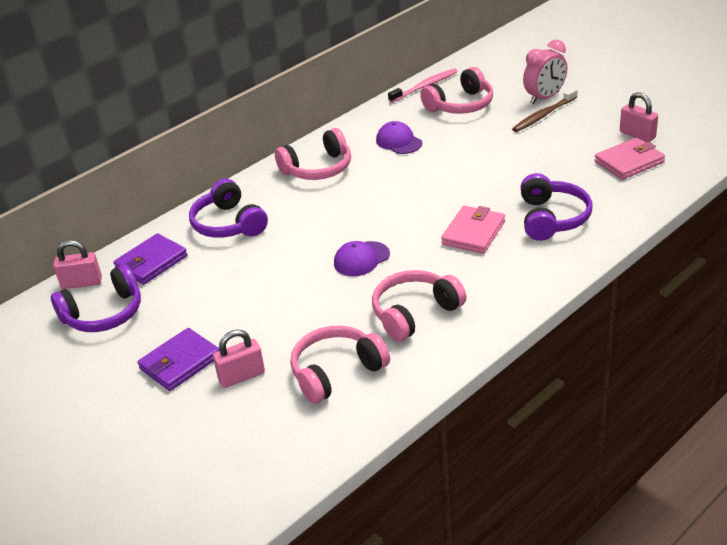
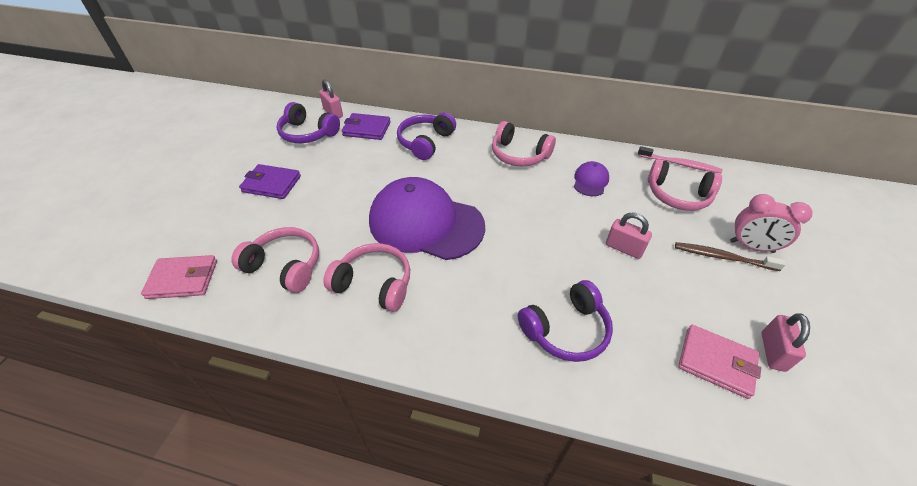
camera: 55 degrees right, 10 degrees up
(242, 376) = (266, 218): pink padlock -> pink padlock (624, 248)
(361, 259) = (426, 223): purple cap -> purple cap, size x2.34
(473, 233) = (503, 278): pink wallet -> pink wallet (183, 279)

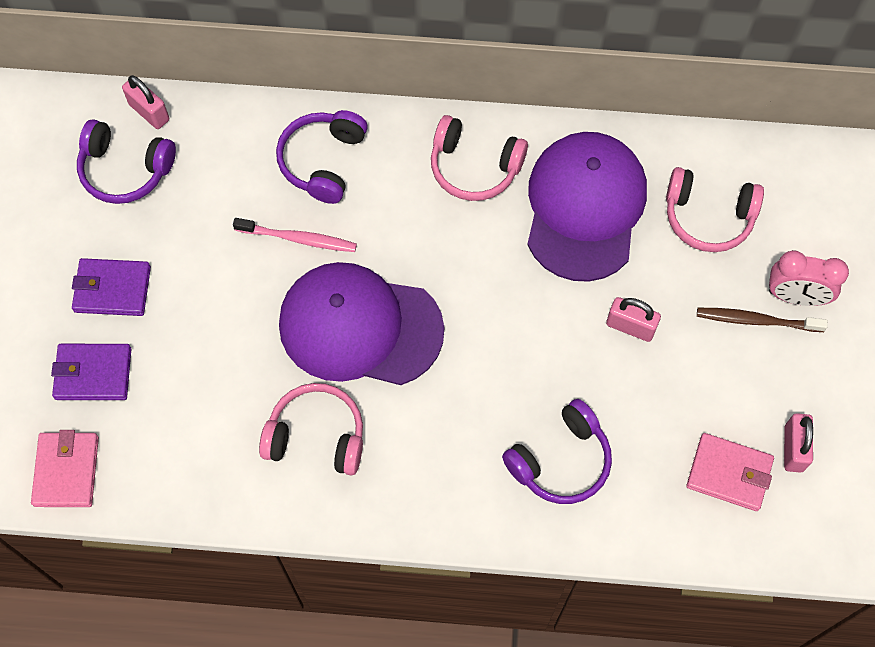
camera: 10 degrees left, 20 degrees up
(183, 279) = (66, 471): pink wallet -> pink wallet turned 75 degrees counterclockwise
(285, 266) = (192, 429): pink headphones -> none
(366, 129) = (219, 144): purple wallet -> purple wallet (93, 374)
(590, 181) = (584, 207): purple cap -> purple cap, size x2.34
(680, 164) = (717, 150): pink toothbrush -> pink toothbrush (299, 239)

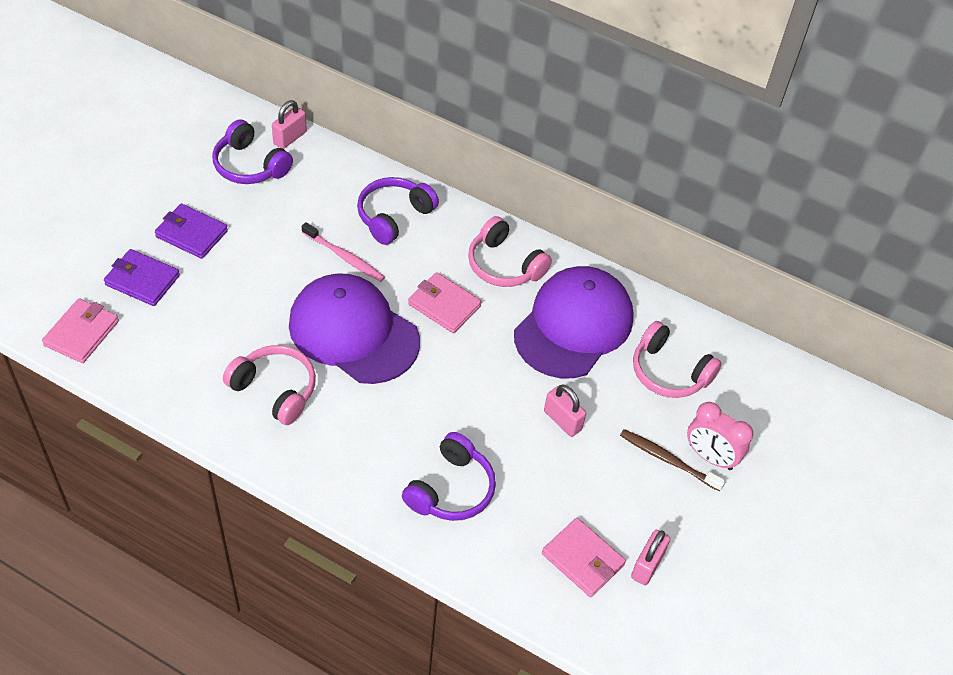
camera: 20 degrees right, 15 degrees down
(149, 112) = (290, 138): pink padlock -> pink padlock turned 60 degrees clockwise
(437, 247) = (444, 305): none -> pink wallet
(561, 461) = (451, 489): purple headphones -> purple headphones turned 45 degrees counterclockwise

